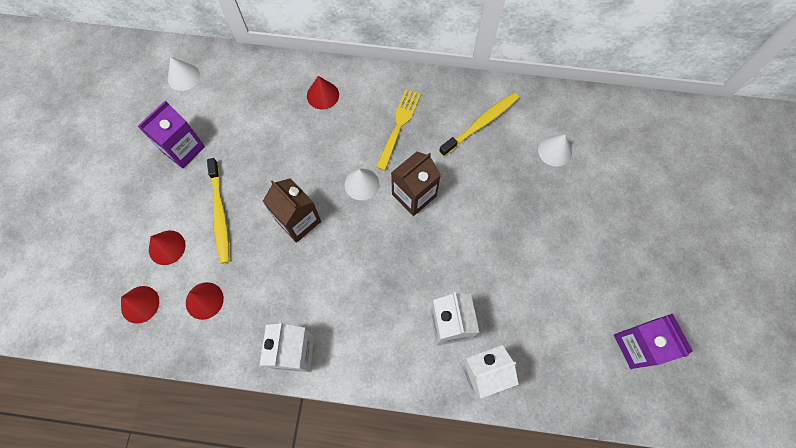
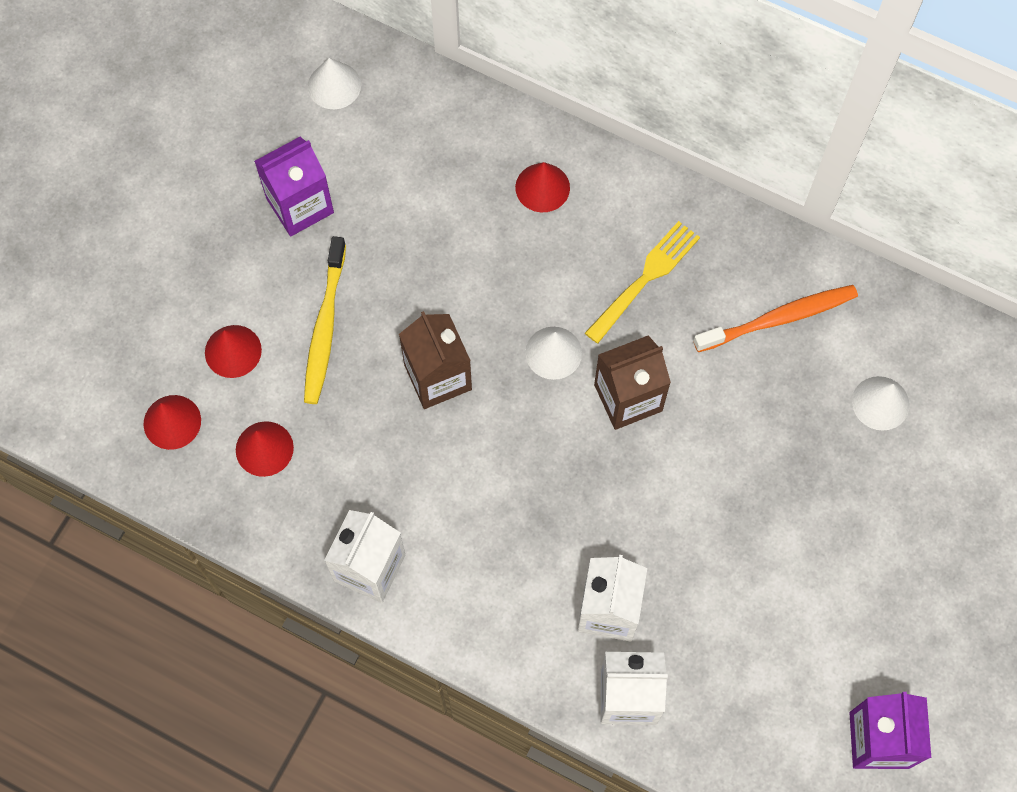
camera: 20 degrees right, 0 degrees up
(481, 124) = (779, 319): yellow toothbrush -> orange toothbrush

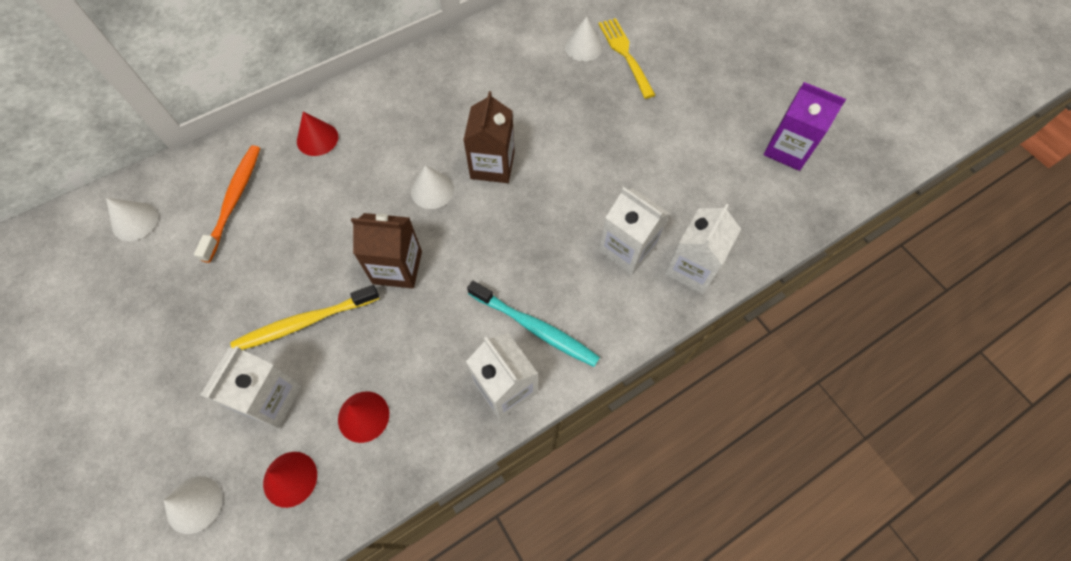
camera: 60 degrees left, 5 degrees down
(107, 355) = (194, 504): none -> white cone
(233, 351) = (270, 399): red cone -> white carton
(300, 205) = (200, 290): purple carton -> none
(325, 327) = (304, 322): yellow toothbrush -> yellow toothbrush turned 120 degrees clockwise
(452, 561) = (535, 328): none -> turquoise toothbrush
(645, 279) = (422, 116): yellow fork -> yellow fork (625, 55)
(779, 319) = (498, 66): orange toothbrush -> orange toothbrush (234, 200)

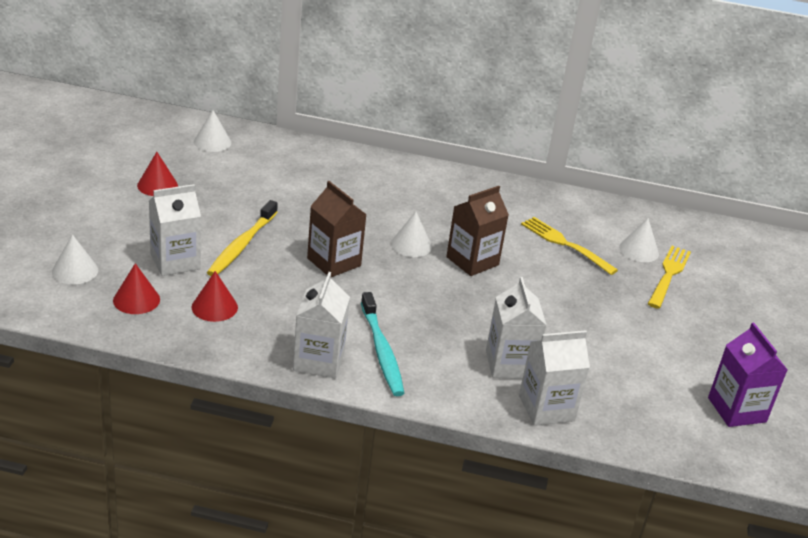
camera: 40 degrees right, 30 degrees down
(234, 200) = (280, 169): orange toothbrush -> none
(304, 322) = (242, 245): yellow toothbrush -> yellow toothbrush turned 90 degrees counterclockwise
(317, 139) = (371, 175): red cone -> red cone (157, 185)
(533, 85) = (565, 244): none -> yellow fork

